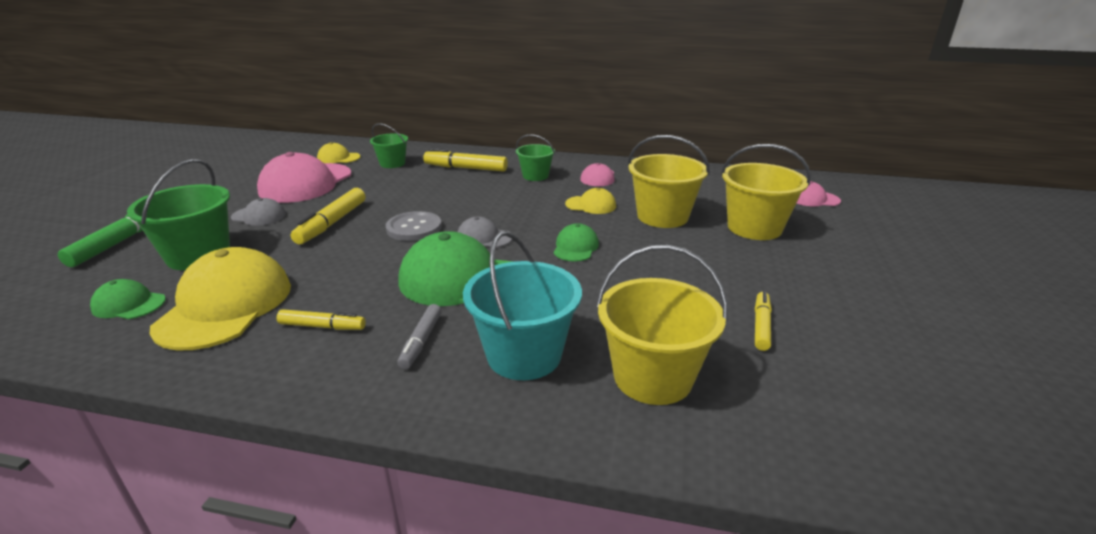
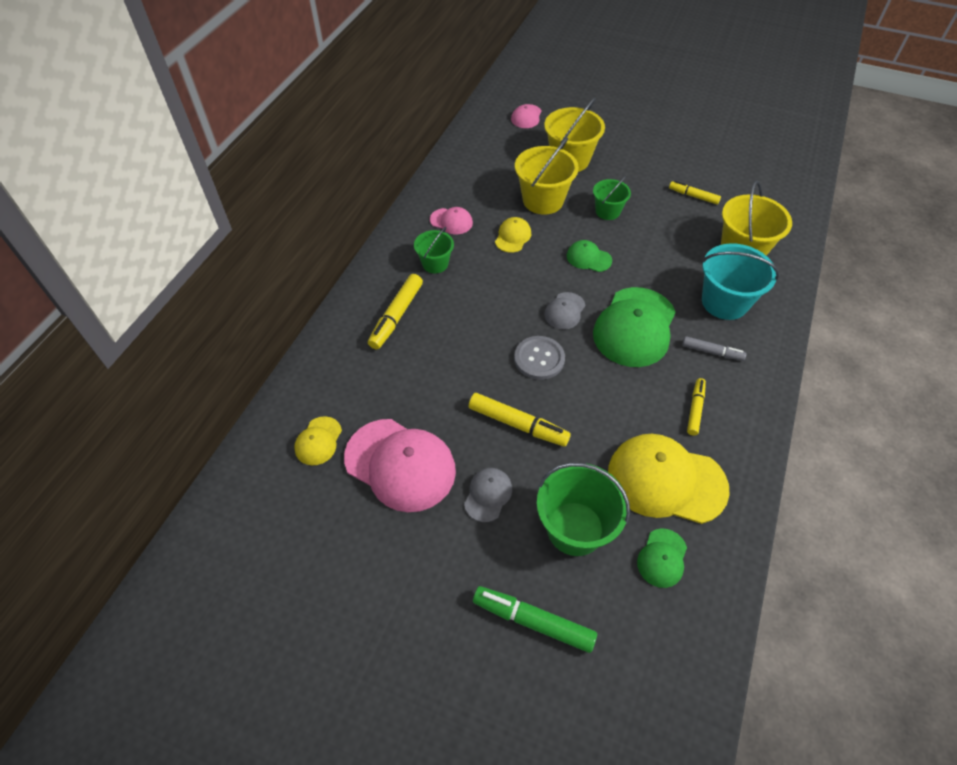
camera: 80 degrees left, 25 degrees up
(392, 163) = (359, 382): green bucket -> green bucket (607, 211)

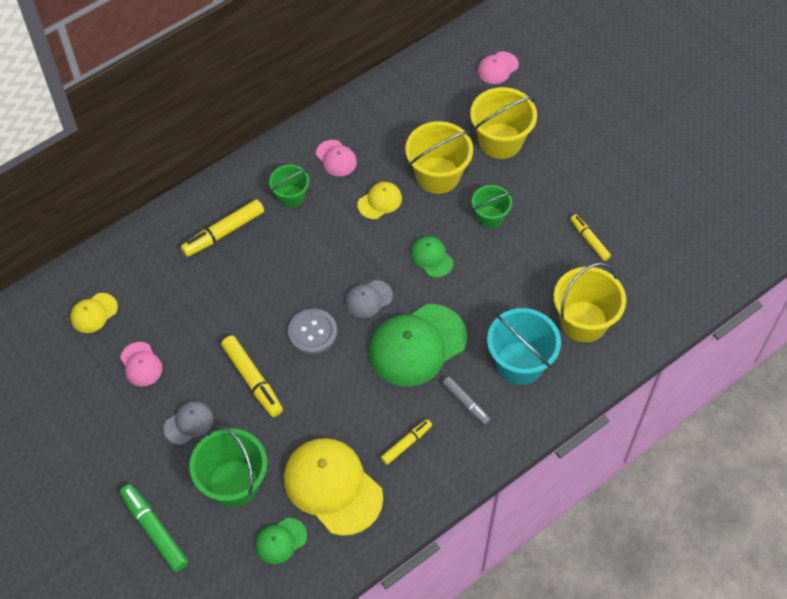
camera: 30 degrees right, 5 degrees up
(400, 464) = (141, 364): pink cap -> pink cap, size x0.49

